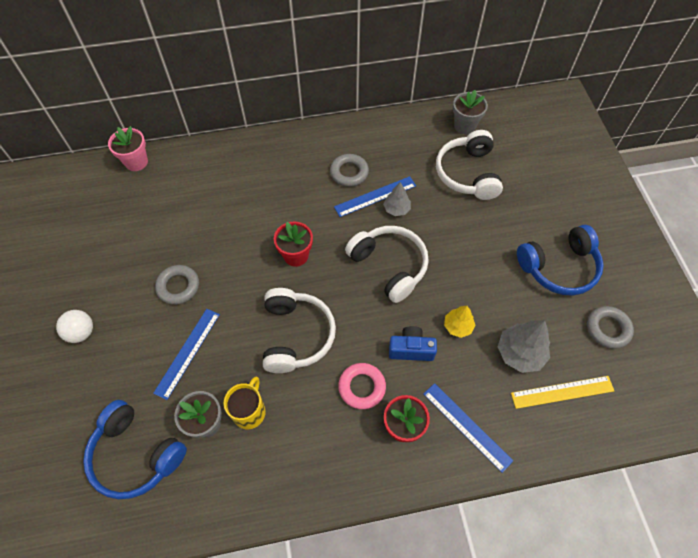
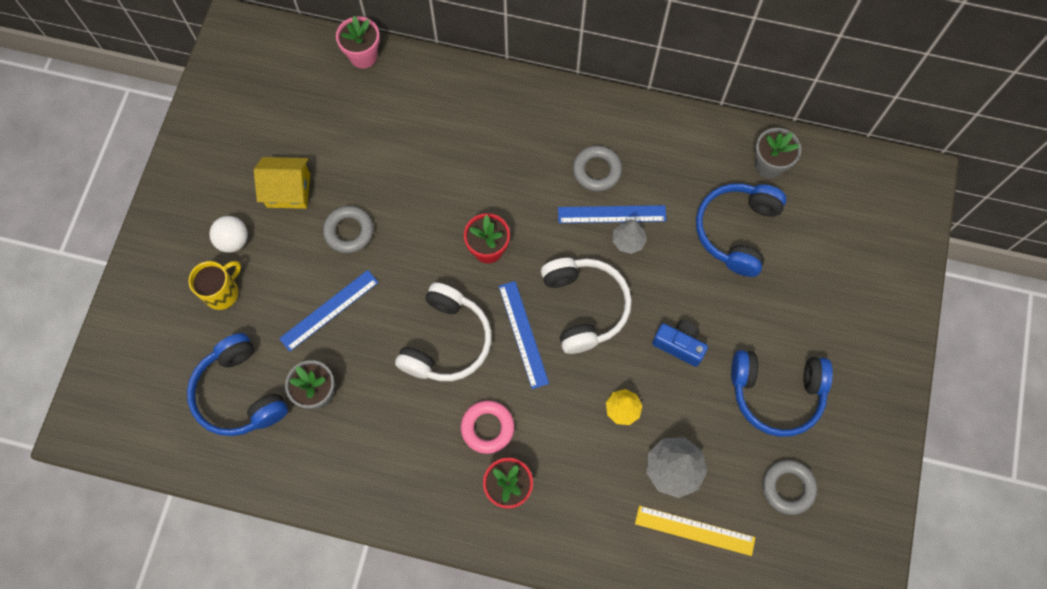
camera: 25 degrees right, 10 degrees up
(114, 276) = (288, 190): none -> yellow house
(249, 411) = (364, 401): yellow mug -> yellow mug (222, 292)
(411, 349) = (559, 411): blue camera -> blue camera (679, 345)
(467, 426) = (574, 517): blue ruler -> blue ruler (523, 334)
(468, 173) = (737, 231): white headphones -> blue headphones

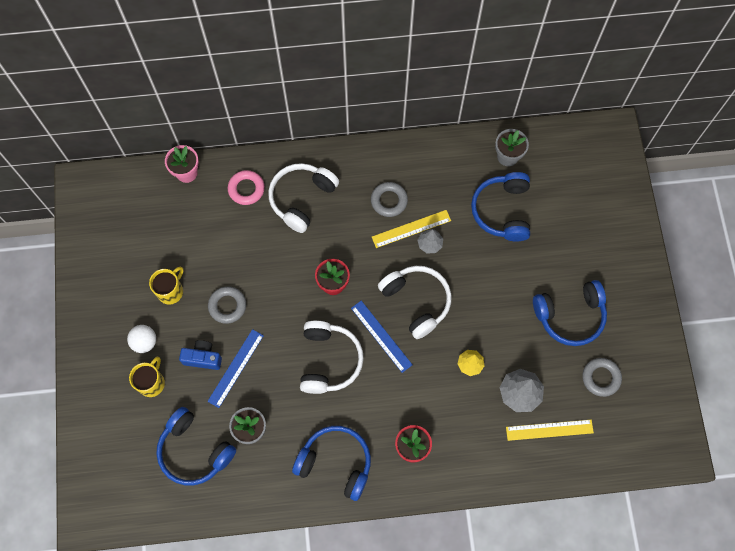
camera: 20 degrees left, 0 degrees up
(288, 190) = (171, 291): yellow house -> yellow mug
(405, 472) = (335, 463): none -> blue headphones
(487, 428) = (381, 411): pink ring -> pink ring (246, 189)
(490, 133) = (302, 199): none -> white headphones
(612, 214) = (411, 228): blue ruler -> yellow ruler
(679, 345) = (492, 305): blue camera -> blue camera (203, 358)

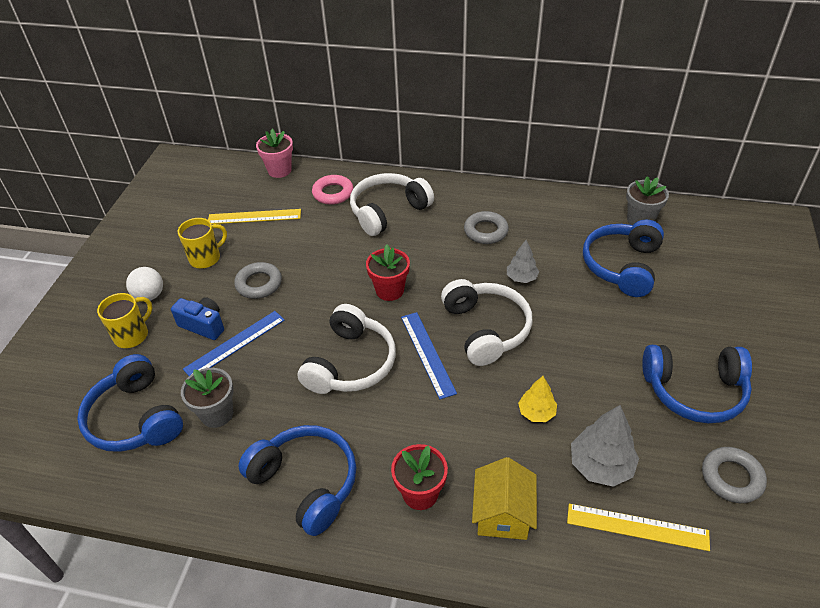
camera: 20 degrees right, 25 degrees down
(411, 228) = (503, 260): yellow ruler -> yellow ruler (254, 216)
(467, 446) = (502, 514): none -> yellow house

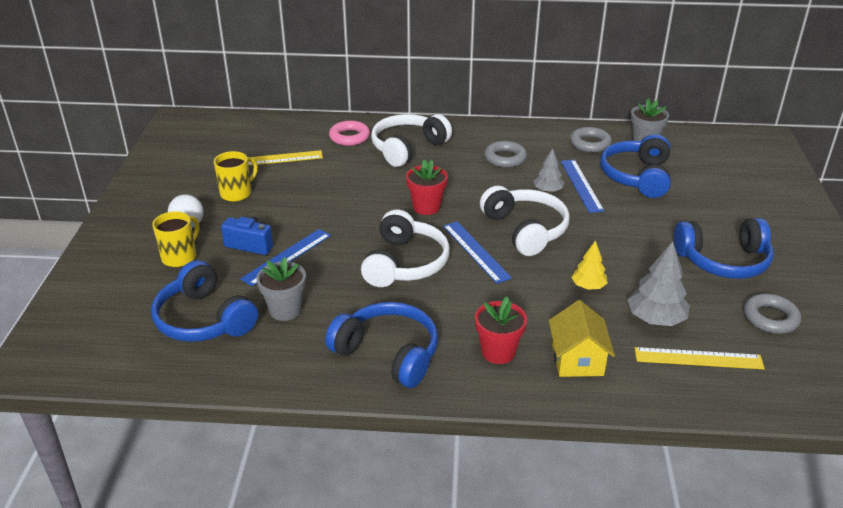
camera: 10 degrees left, 10 degrees down
(259, 284) = (297, 210): grey ring -> grey ring (590, 144)
(279, 170) = (290, 122): pink flower pot -> none
(558, 273) = (581, 185): none -> blue ruler

